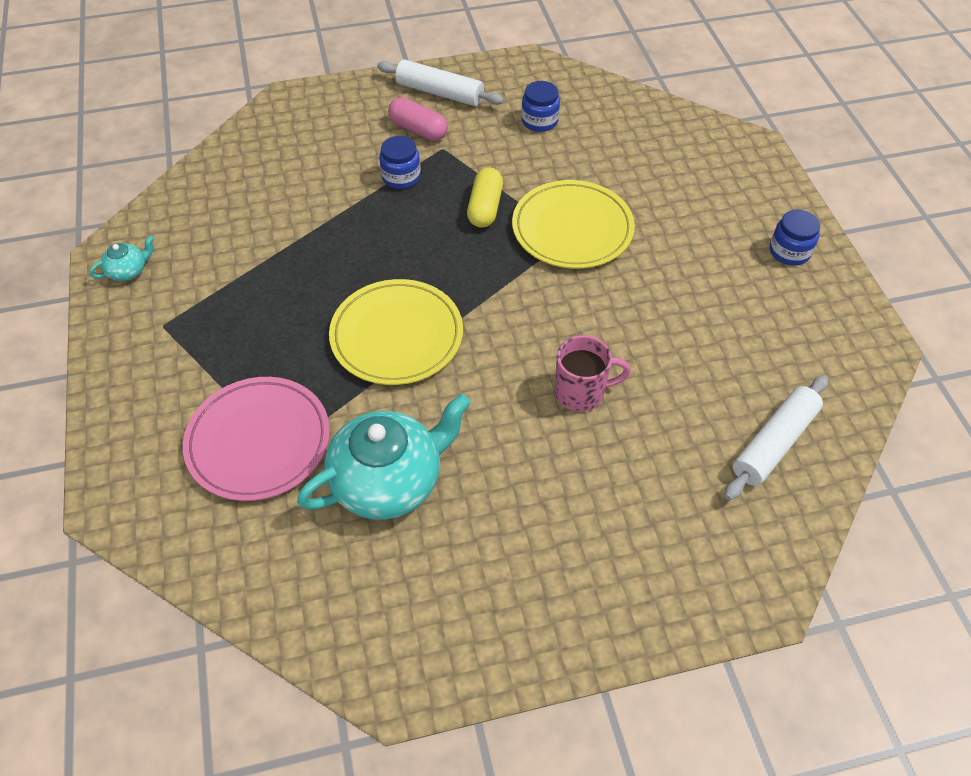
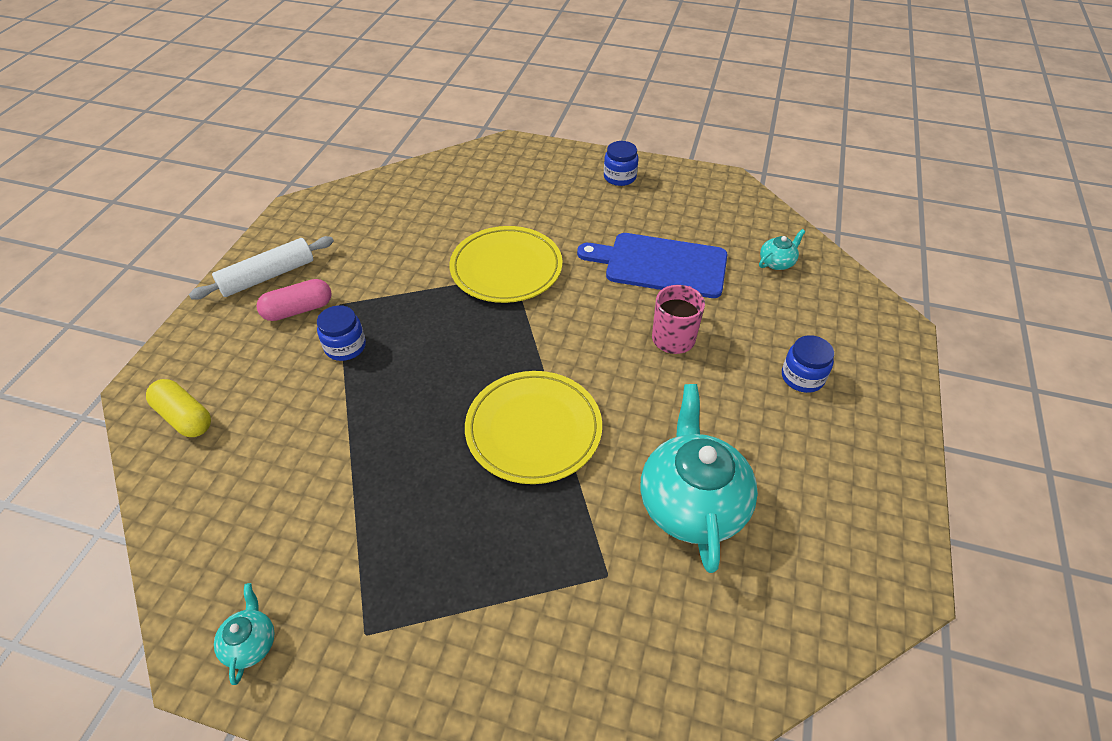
camera: 60 degrees left, 5 degrees down
(258, 441) = (586, 595): pink plate -> none
(485, 208) = (436, 308): yellow capsule -> yellow capsule (184, 417)
(539, 121) = (371, 233): blue jar -> blue jar (802, 377)
(678, 341) = (660, 265): none -> blue cutting board
(774, 443) = (777, 262): white rolling pin -> turquoise teapot

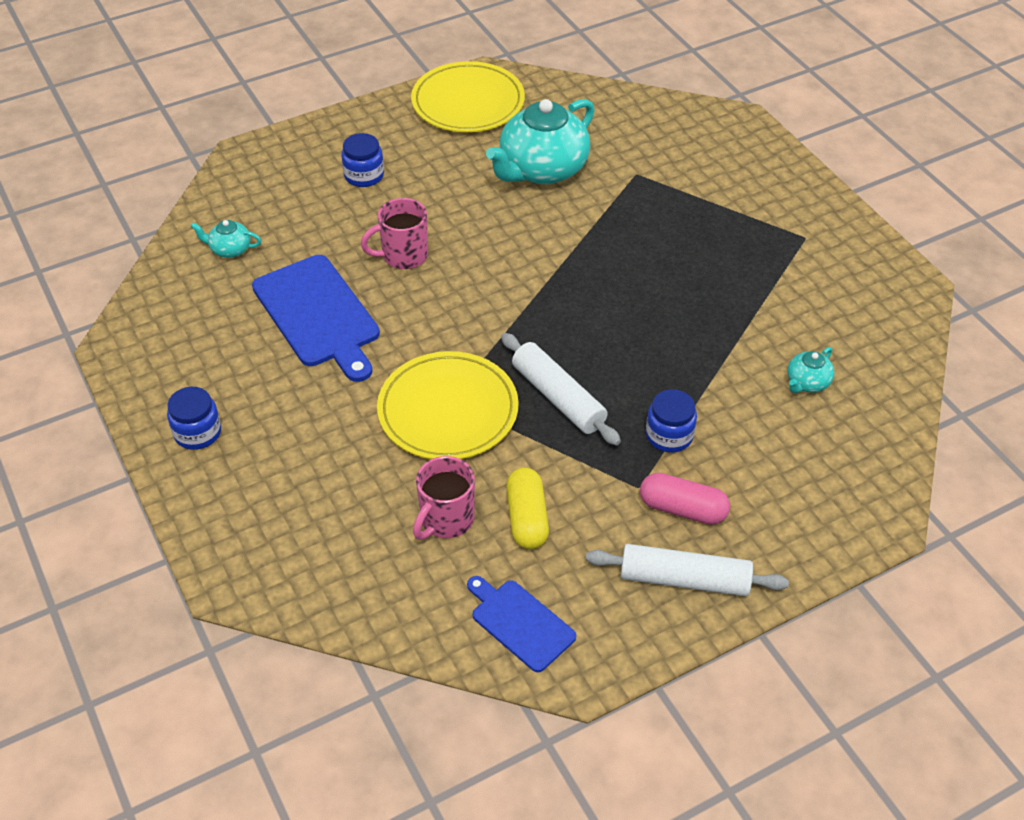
camera: 135 degrees left, 0 degrees up
(184, 417) = (854, 464): yellow capsule -> yellow capsule (527, 518)
(251, 643) = (879, 275): turquoise teapot -> turquoise teapot (807, 382)
(347, 208) = (520, 623): none -> blue cutting board
(438, 222) = (446, 520): none -> pink mug
(447, 320) = (558, 397): none -> white rolling pin
(533, 430) = (587, 269): yellow plate -> yellow plate (468, 102)

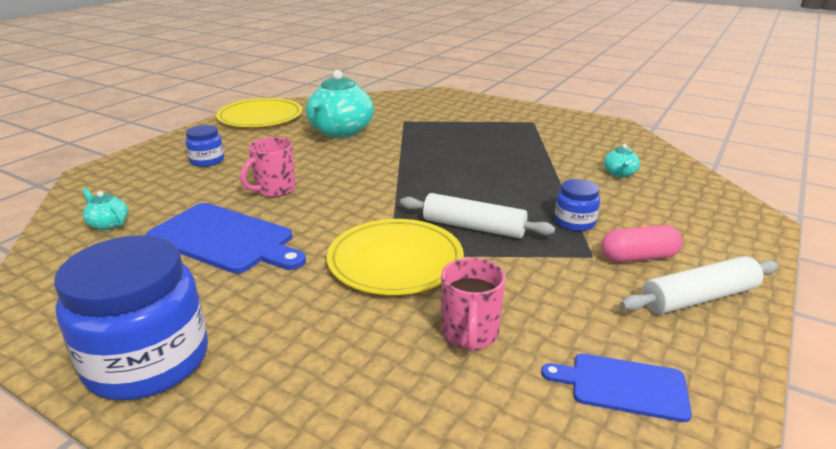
camera: 30 degrees left, 20 degrees down
(197, 432) = (148, 361): blue jar -> blue jar, size x2.06
(230, 249) = (108, 224): turquoise teapot -> turquoise teapot turned 60 degrees clockwise
(527, 518) = (536, 306): yellow capsule -> none

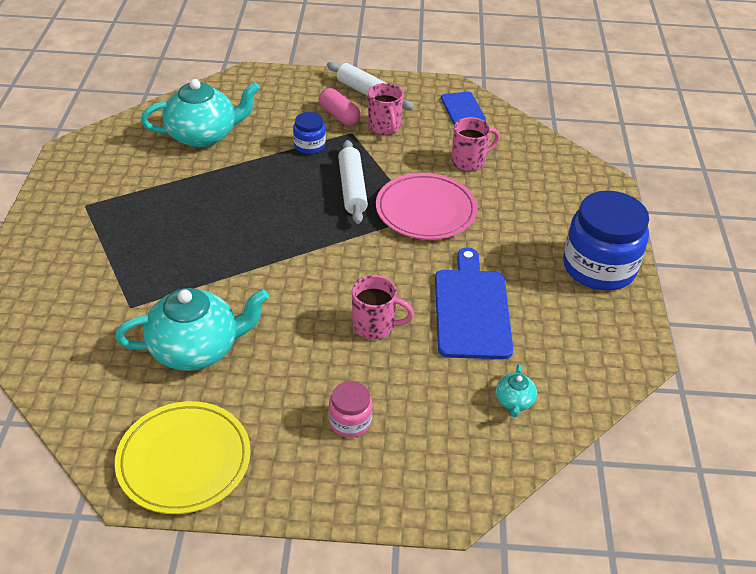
camera: 120 degrees left, 15 degrees up
(207, 161) = (350, 421): blue jar -> pink jar
(395, 261) = (426, 210): yellow plate -> pink plate
(596, 285) = (384, 127): none -> pink mug
(619, 173) = (203, 135): turquoise teapot -> turquoise teapot, size x2.27

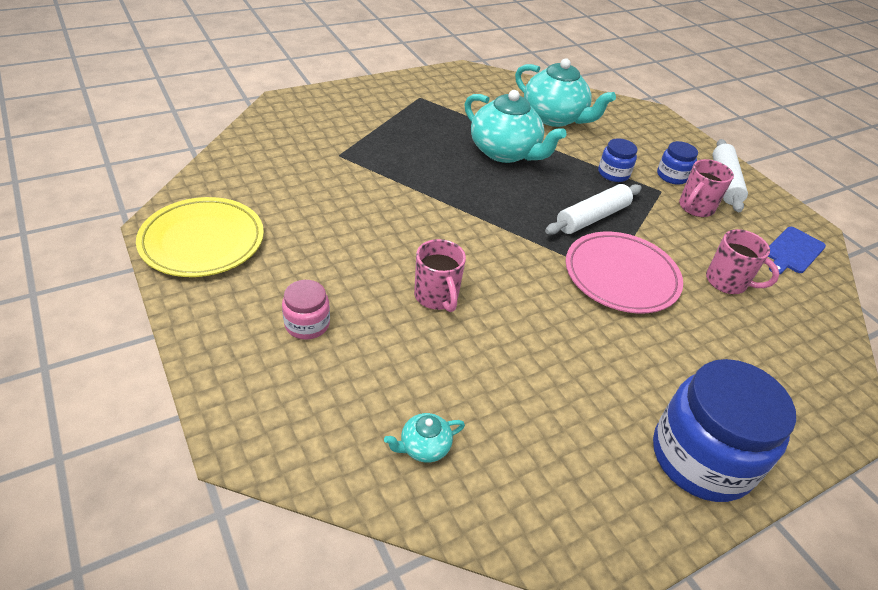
camera: 55 degrees right, 0 degrees up
(196, 348) = (323, 202): turquoise teapot -> turquoise teapot (505, 152)
(339, 116) = (672, 176): pink capsule -> blue jar
(472, 309) = (523, 361): blue cutting board -> none

